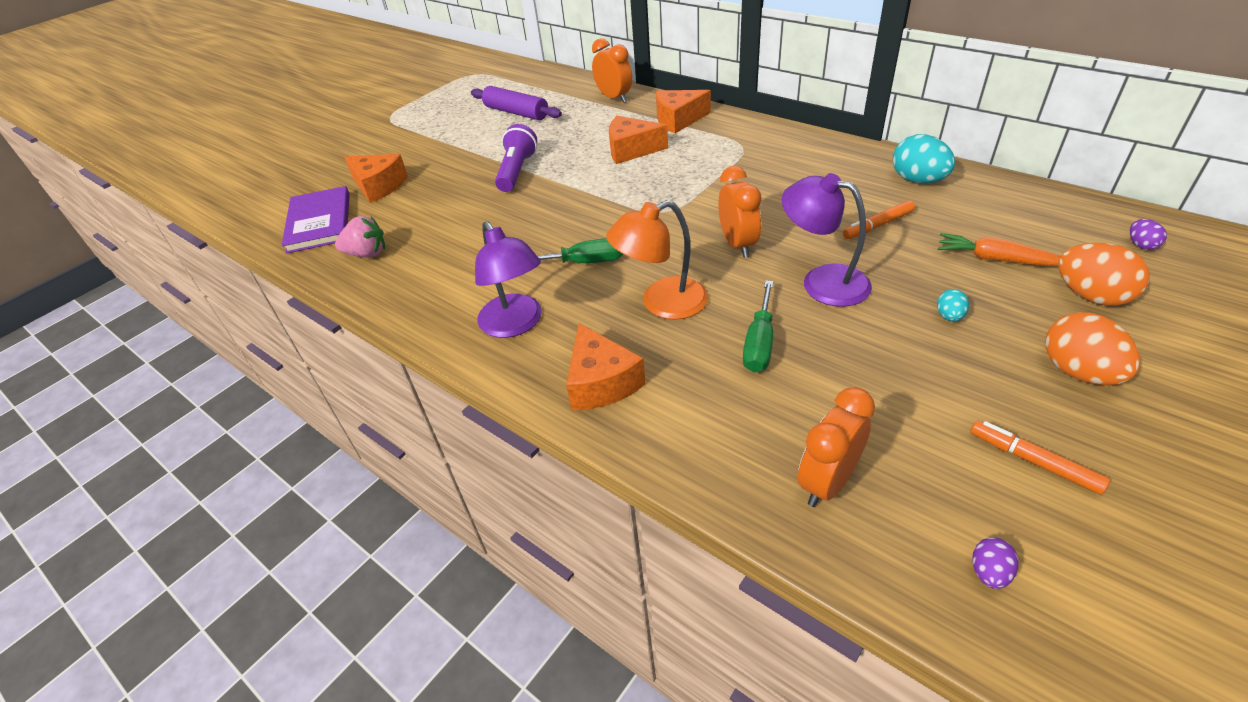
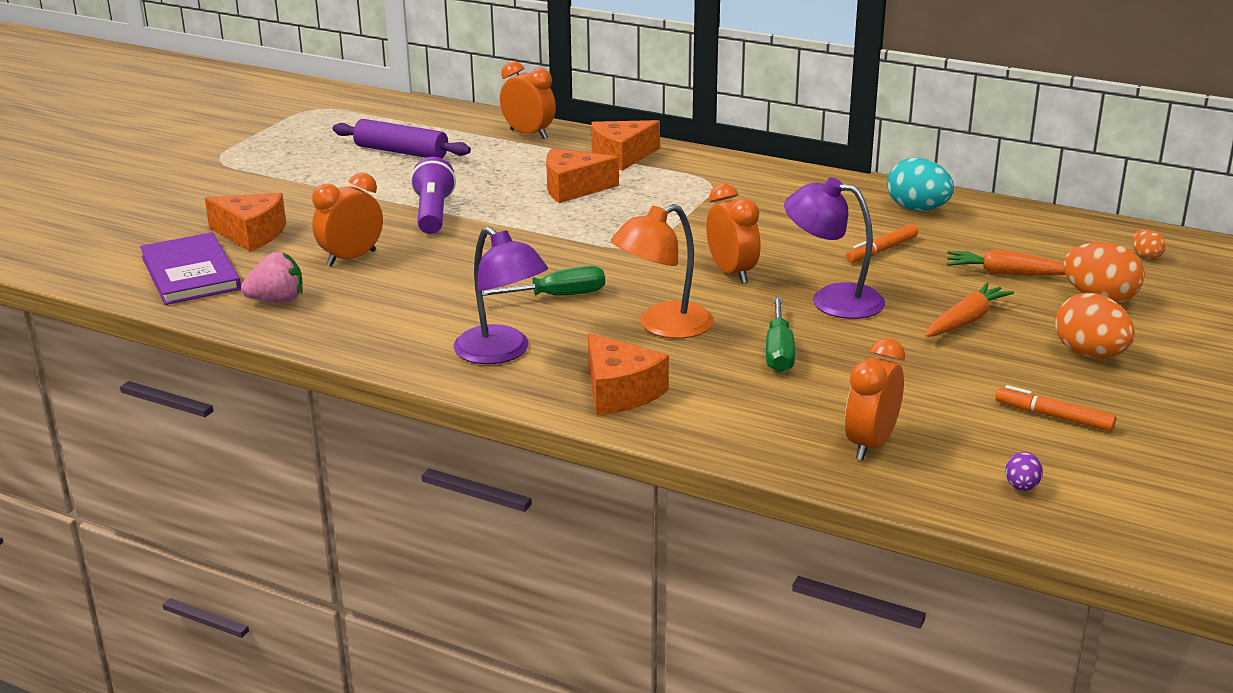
camera: 15 degrees left, 15 degrees down
(439, 213) = (351, 258): none -> orange clock
(949, 316) = (966, 320): turquoise egg -> orange carrot
(1141, 245) = (1146, 256): purple egg -> orange egg

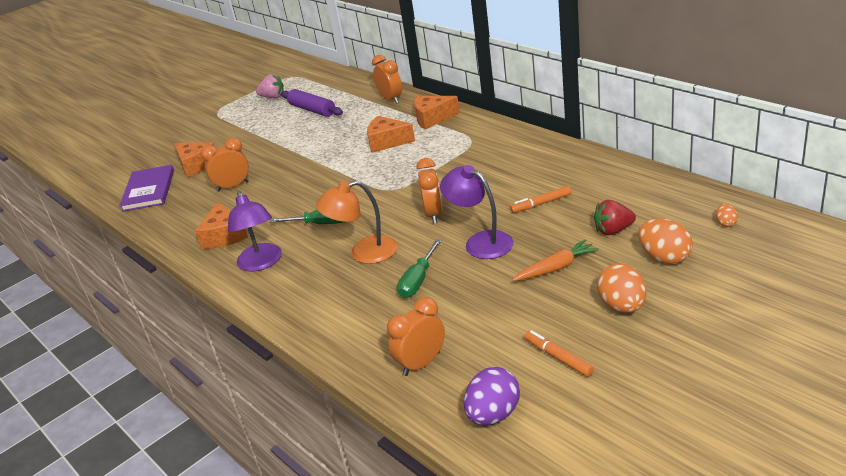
camera: 25 degrees right, 5 degrees up
(277, 300) = (176, 213): pink strawberry -> pink strawberry (273, 97)
(433, 214) = (297, 156): purple flashlight -> none
(620, 392) = (304, 301): orange cheese -> orange cheese (224, 236)
(917, 209) = (590, 171): turquoise egg -> none
(1007, 274) = (613, 230): orange carrot -> red strawberry
(1021, 487) = (493, 414): purple egg -> purple egg, size x2.01

